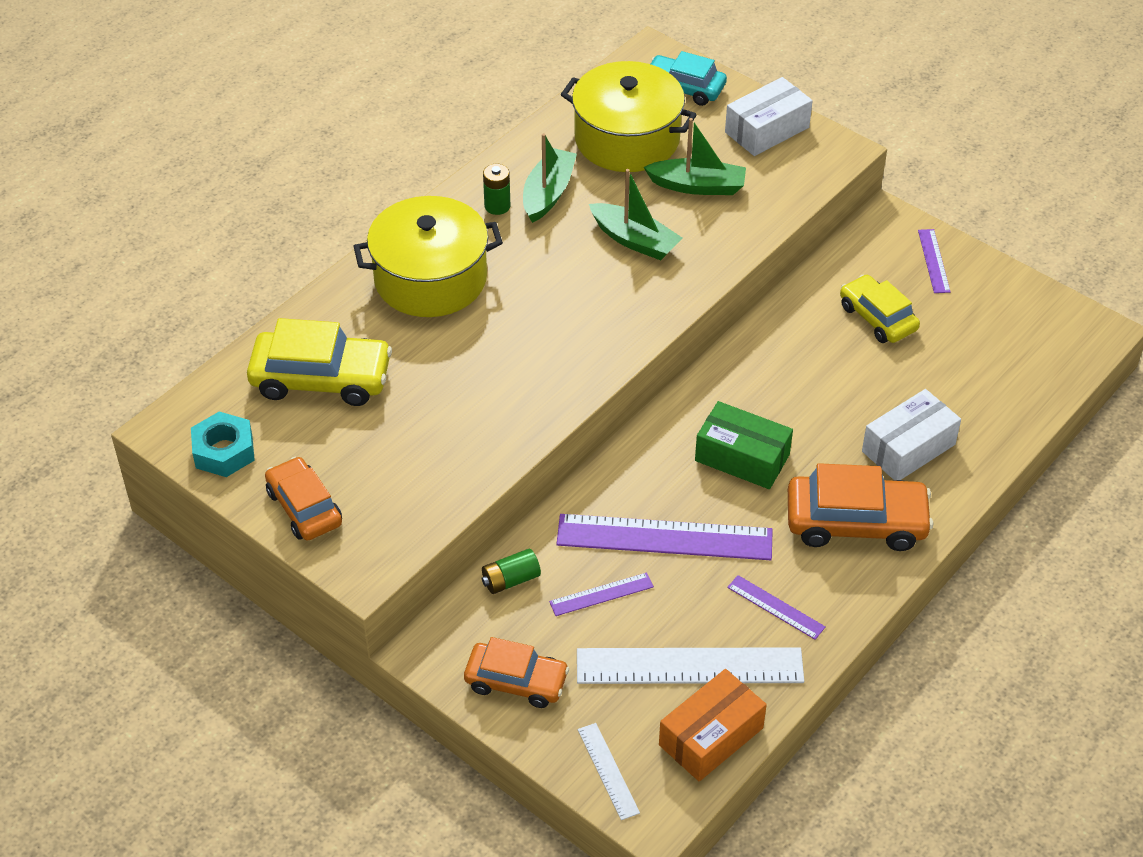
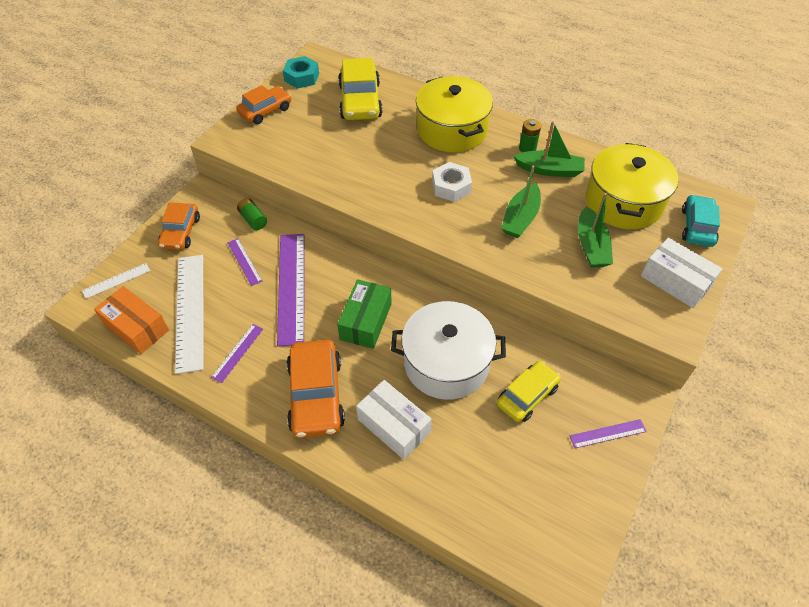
camera: 80 degrees right, 5 degrees up
(556, 299) = (451, 187): none -> white nut
(821, 384) = (446, 363): none -> white pot

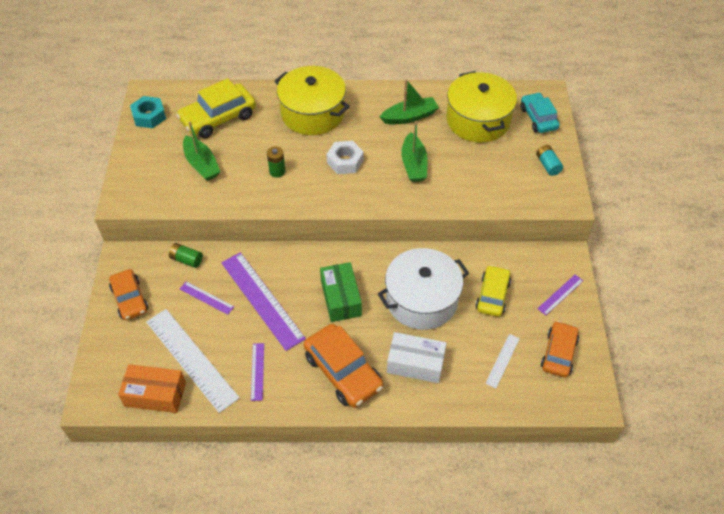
camera: 30 degrees left, 0 degrees up
(116, 281) = (104, 366): white ruler -> white ruler (502, 360)
(265, 111) = (140, 160): orange car -> orange car (558, 353)
(360, 101) = (218, 118): yellow car -> yellow car turned 90 degrees clockwise
(527, 148) = (382, 106): green battery -> green battery (277, 171)
(591, 246) = (477, 164): green boat -> green boat (202, 164)
(675, 281) = (547, 165): white box -> turquoise battery

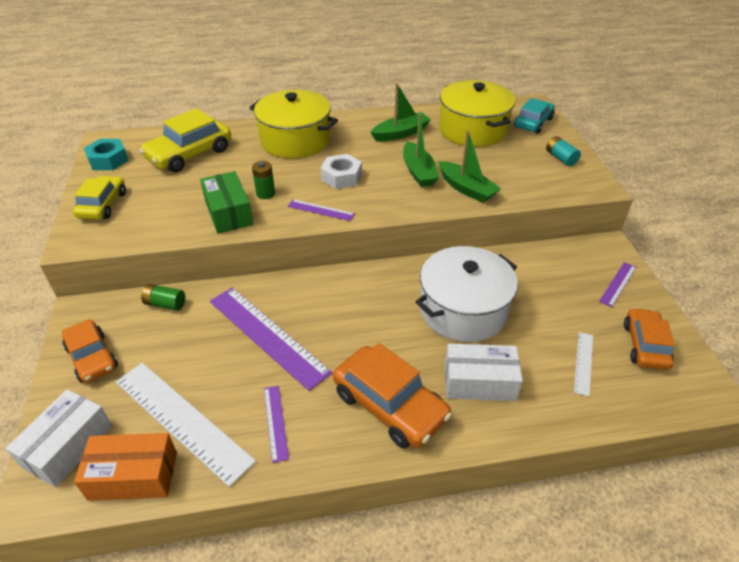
camera: 10 degrees left, 10 degrees down
(112, 366) = (68, 446): none -> white box
(202, 164) = (174, 196): green boat -> green boat (466, 189)
(206, 298) = (195, 343): purple ruler -> purple ruler (321, 210)
(341, 298) = (366, 321): green box -> green box (229, 213)
(492, 295) = (543, 294): yellow car -> yellow car (103, 205)
(538, 118) = (533, 122): turquoise car -> turquoise car turned 60 degrees clockwise

